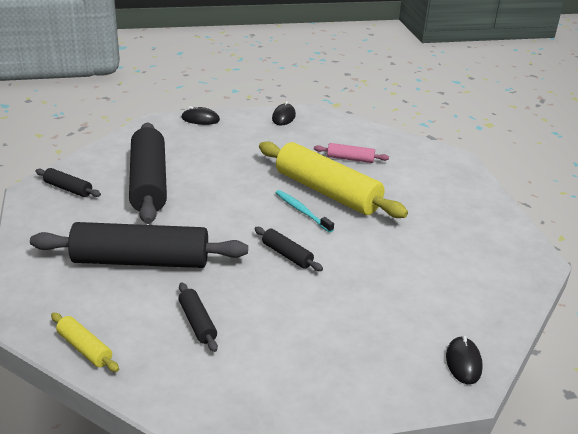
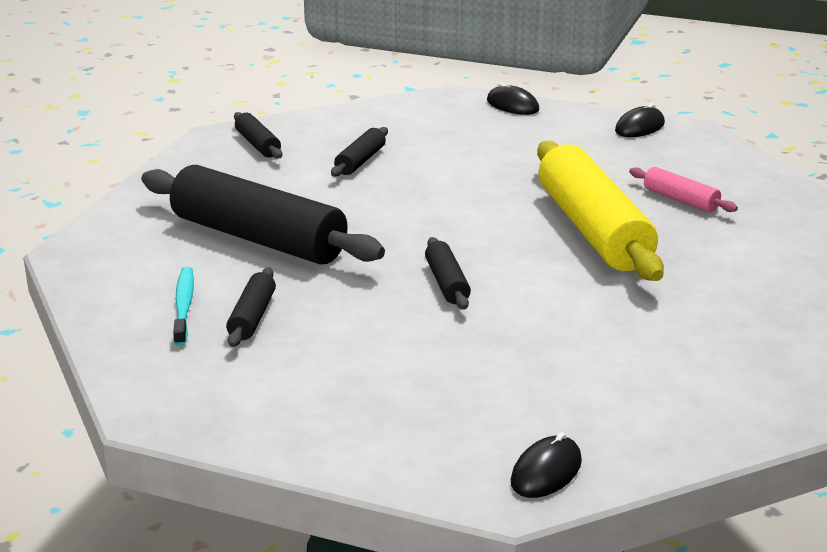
camera: 35 degrees right, 5 degrees down
(84, 348) = (105, 301): yellow rolling pin -> none
(148, 183) = (360, 161): black rolling pin -> black rolling pin, size x0.44
(302, 211) = (528, 242): turquoise toothbrush -> turquoise toothbrush (184, 306)

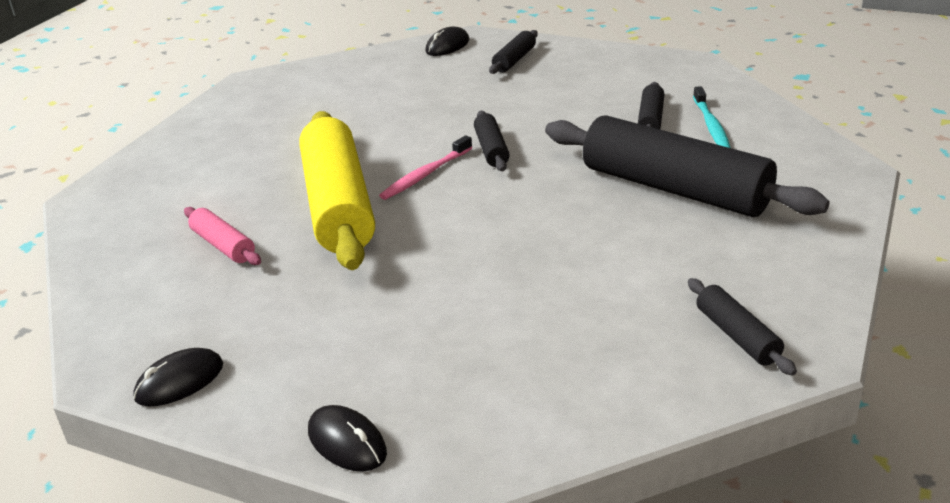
camera: 175 degrees left, 5 degrees up
(360, 161) = (586, 303): black rolling pin -> black rolling pin (514, 60)
(515, 257) = (425, 175): none -> pink toothbrush

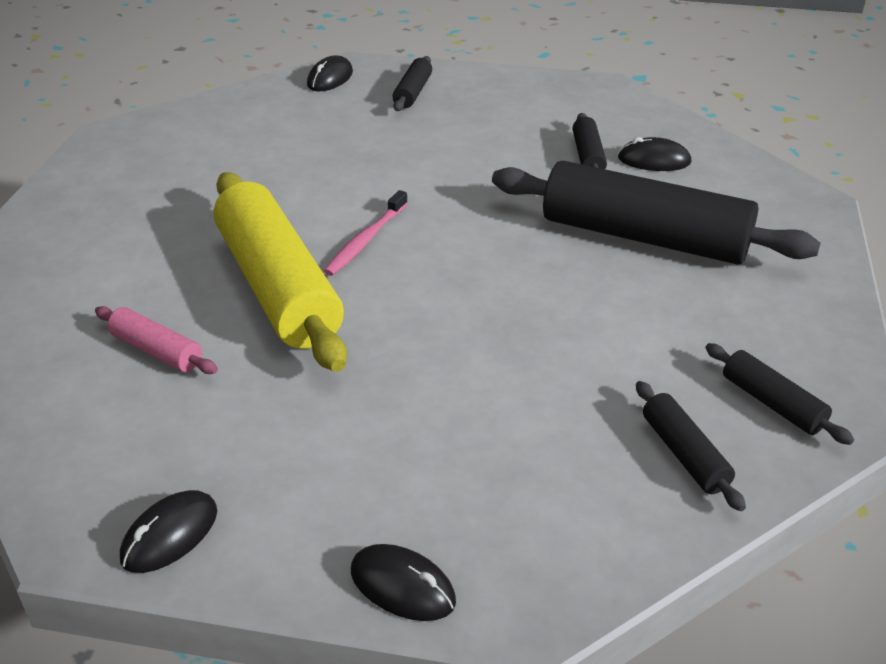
camera: 15 degrees left, 5 degrees up
(491, 149) = (429, 204): black rolling pin -> black rolling pin (684, 454)
(711, 126) = (654, 160): turquoise toothbrush -> black mouse

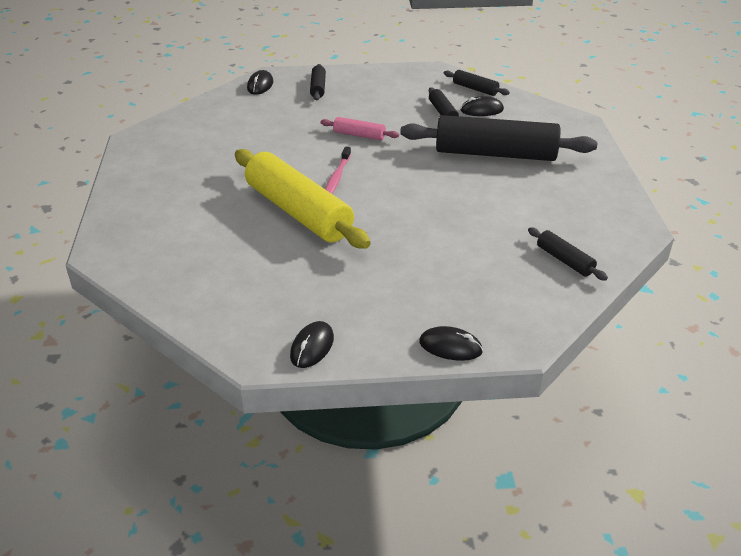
camera: 15 degrees left, 0 degrees up
(157, 351) = (246, 257): pink rolling pin -> pink rolling pin (359, 135)
(772, 403) = (598, 228): black rolling pin -> black rolling pin (475, 89)

